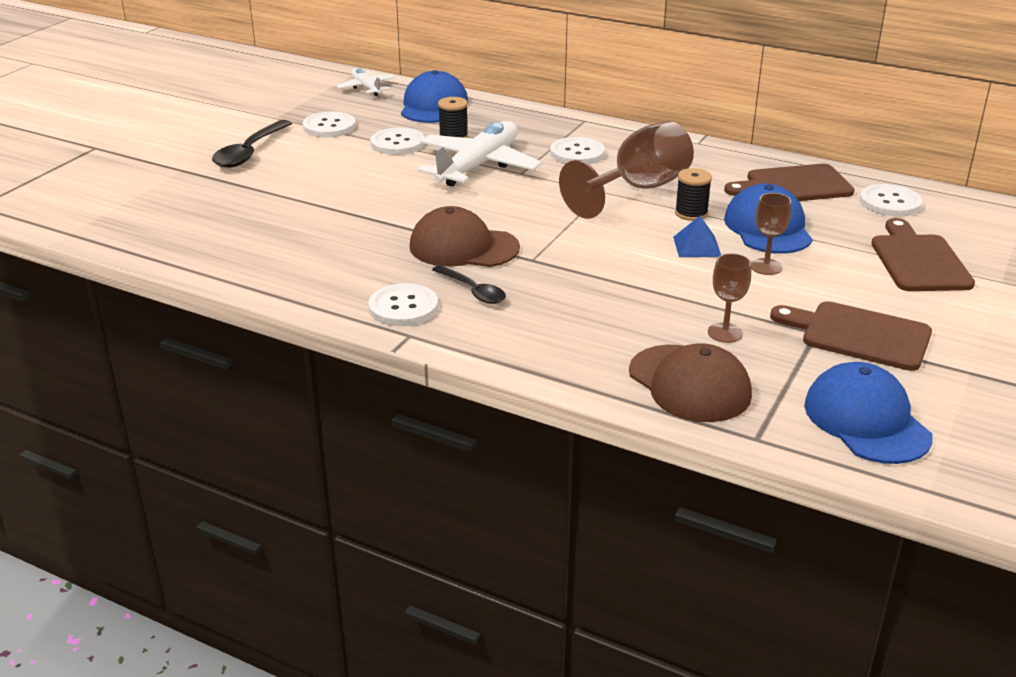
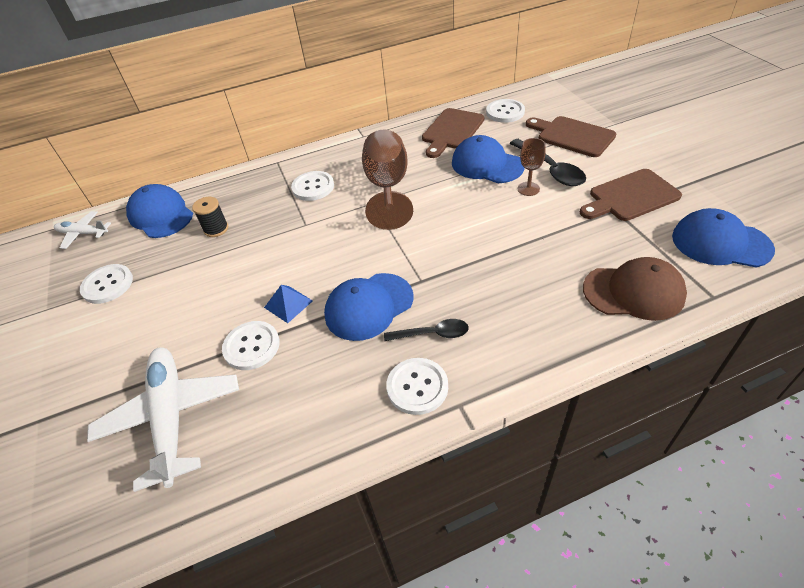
camera: 45 degrees left, 15 degrees up
(250, 152) = (76, 355): black spoon -> black spoon (550, 169)
(397, 143) = (185, 261): white button -> white button (251, 346)
(463, 247) = (369, 306): brown cap -> blue cap
(478, 166) = (271, 239): white plane -> white plane (171, 417)
(691, 213) = (439, 183): black spool -> none
(697, 246) = (479, 201): blue pyramid -> blue pyramid (288, 304)
(725, 333) = (587, 245): brown goblet -> none

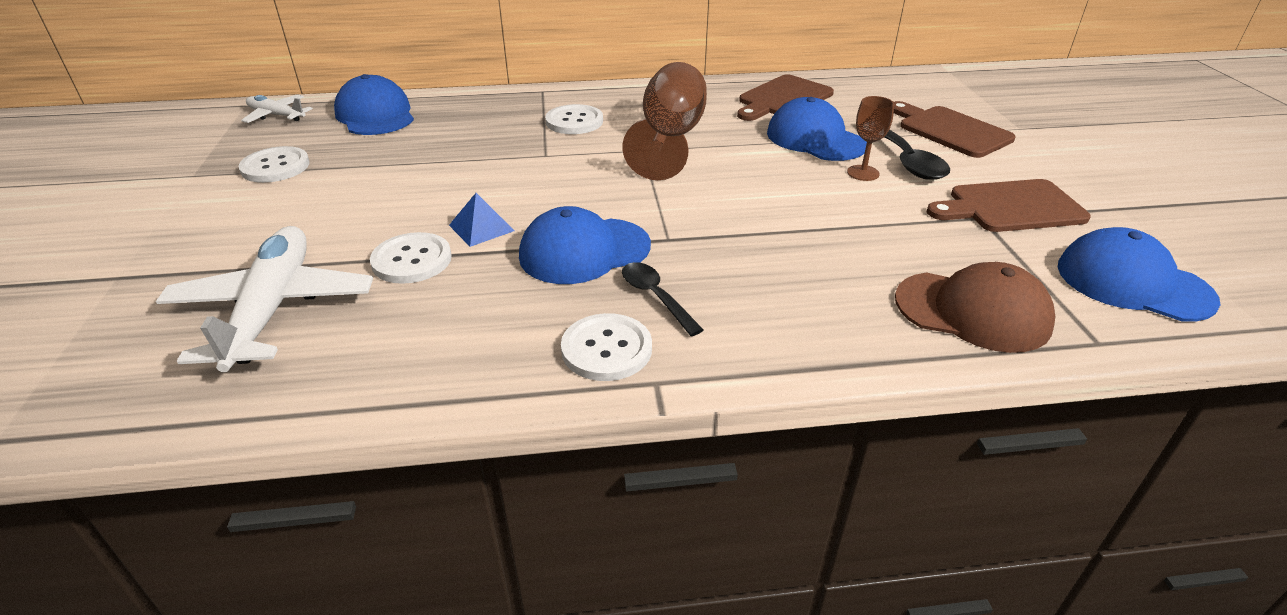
camera: 10 degrees right, 10 degrees down
(216, 229) = (433, 139): black spool -> none
(432, 334) = (655, 297): black spoon -> black spoon turned 135 degrees counterclockwise
(505, 112) = (865, 92): white button -> none

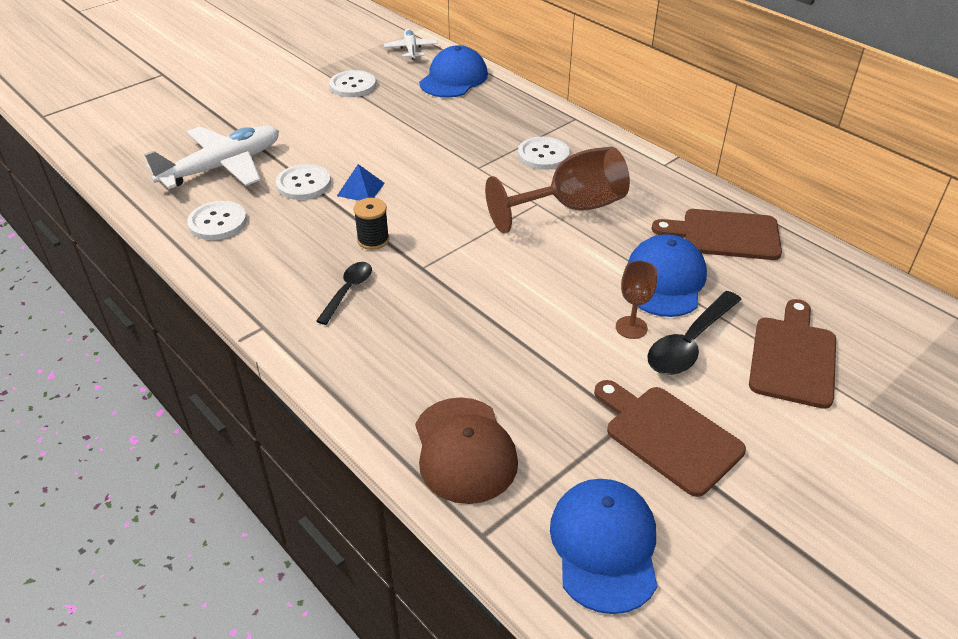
camera: 55 degrees right, 5 degrees up
(584, 251) = (373, 240): blue cap -> black spool
(606, 349) = (279, 295): white button -> white button (217, 222)

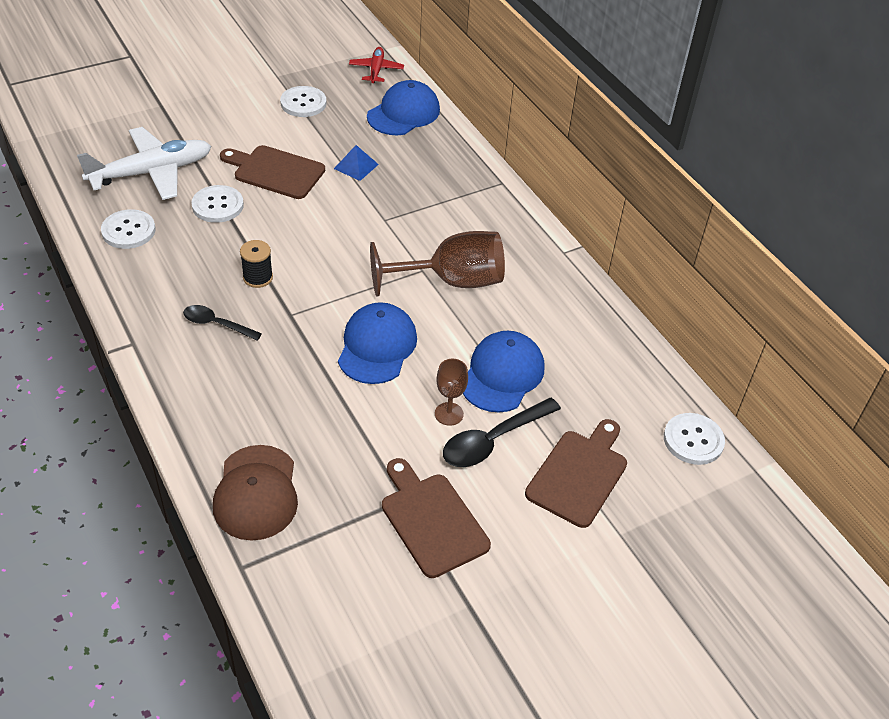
camera: 10 degrees right, 5 degrees up
(348, 291) = (216, 324): black spoon -> black spoon turned 105 degrees counterclockwise
(360, 189) = (267, 221): blue pyramid -> blue pyramid (356, 166)
(411, 49) = (376, 70): white plane -> red plane
(543, 155) = (452, 218): white button -> white button (693, 440)
(604, 546) = (333, 600): blue cap -> blue cap (377, 346)
(725, 235) = (582, 340): brown cutting board -> brown cutting board (275, 171)

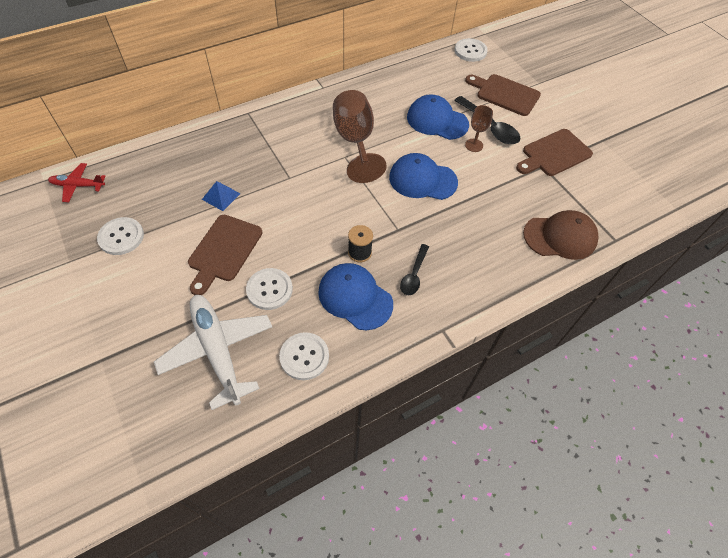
camera: 90 degrees left, 10 degrees up
(403, 113) = (150, 167): blue cap -> blue cap (355, 297)

